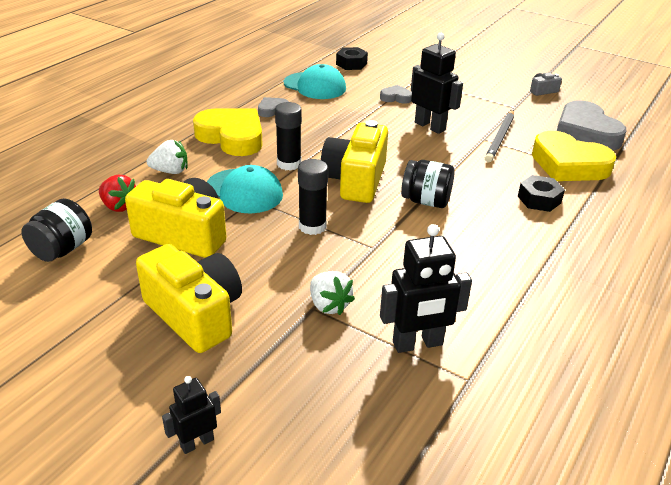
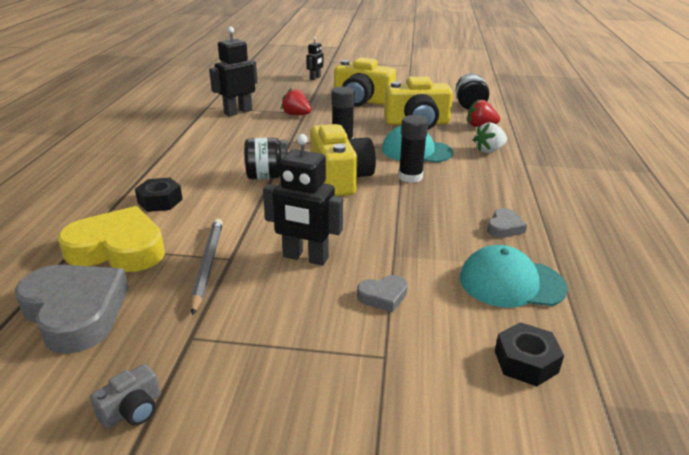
camera: 155 degrees right, 5 degrees down
(232, 137) = (492, 187): yellow heart -> none
(329, 305) = (296, 115): white strawberry -> red strawberry

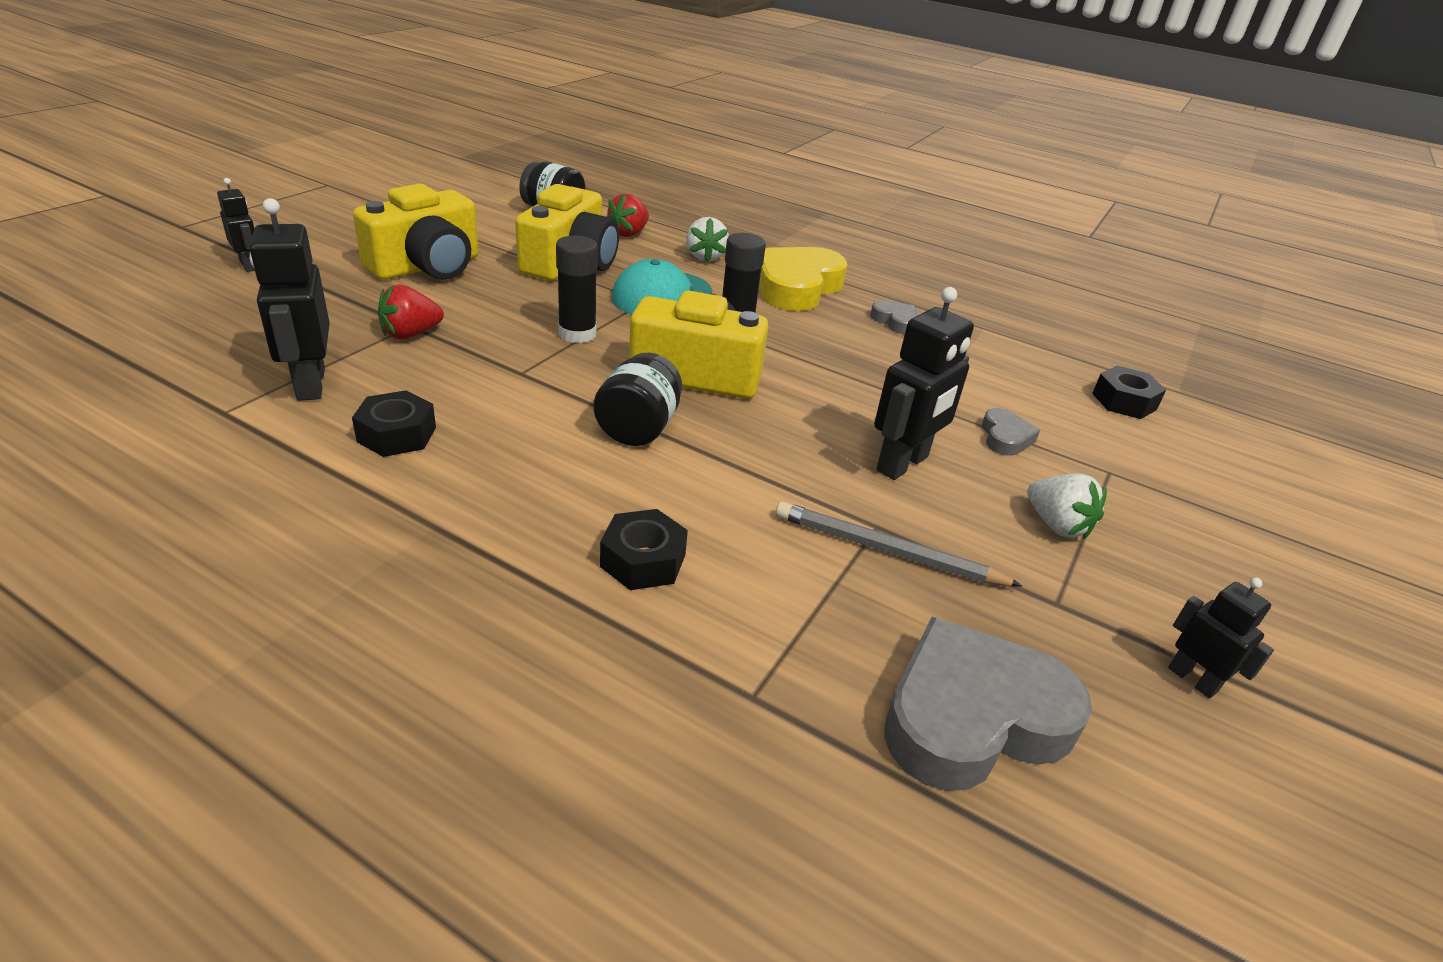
camera: 70 degrees left, 5 degrees up
(118, 249) = (793, 640): yellow heart -> yellow heart (796, 286)
(132, 410) = (1192, 679): grey camera -> black robot
(216, 134) = (397, 434): none -> black nut
(282, 331) = (1057, 525): none -> white strawberry
(511, 283) = (1002, 360): turquoise cap -> none

